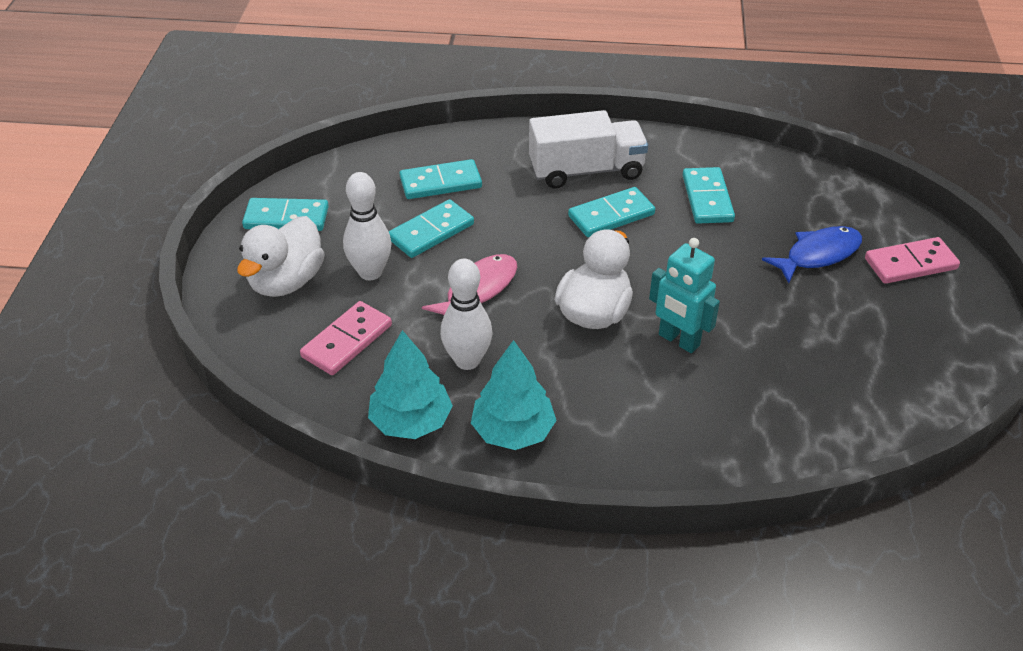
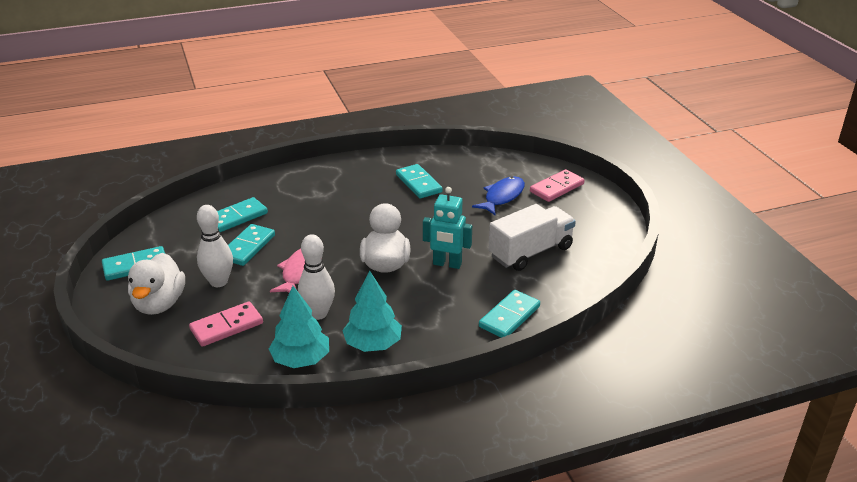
camera: 25 degrees left, 10 degrees down
(347, 341) = (227, 326): pink domino -> pink domino turned 45 degrees clockwise
(586, 171) = (332, 187): white truck -> white truck (530, 252)
(611, 215) = (364, 207): turquoise domino -> turquoise domino (509, 317)

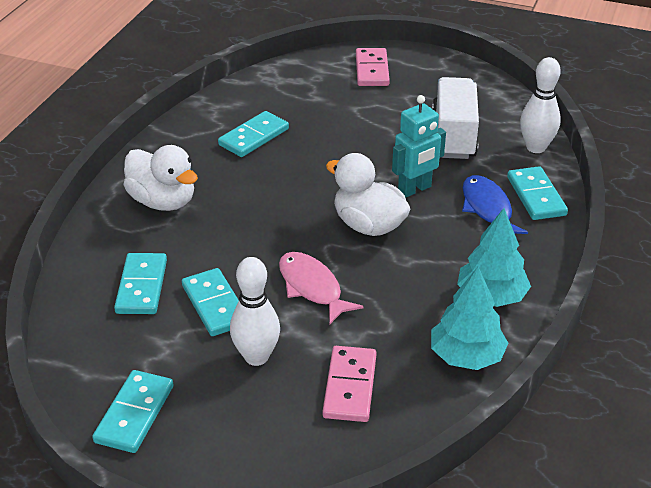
camera: 50 degrees left, 5 degrees up
(159, 304) = (242, 424): white duck -> white duck (163, 201)
(318, 314) = (401, 309): white bowling pin -> white bowling pin (536, 147)
(419, 183) = (253, 137): turquoise domino -> turquoise domino turned 60 degrees counterclockwise
(502, 197) = (345, 104): blue fish -> blue fish (487, 209)

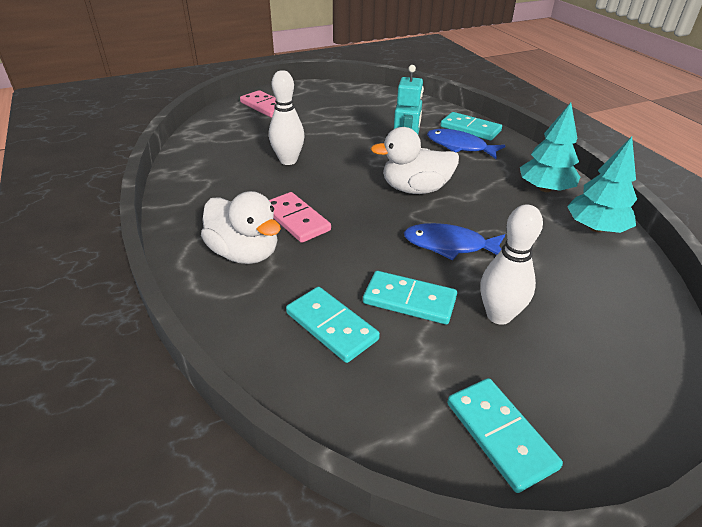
camera: 45 degrees left, 0 degrees up
(163, 201) = (244, 253): white duck -> white duck turned 45 degrees clockwise
(253, 137) = (247, 176): turquoise domino -> none
(312, 287) = (449, 245): pink fish -> blue fish
(350, 386) = (581, 290): pink domino -> pink domino (296, 220)
(453, 135) = (375, 119): white truck -> none
(536, 147) = (427, 107): white bowling pin -> white bowling pin (288, 160)

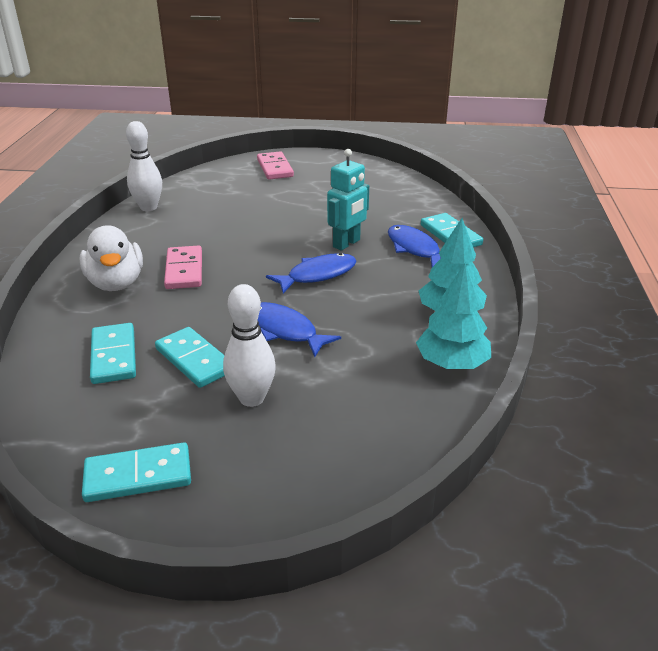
camera: 30 degrees right, 5 degrees down
(288, 160) = (237, 220): white bowling pin -> white bowling pin (148, 207)
(415, 189) = (317, 275): white duck -> blue fish
(500, 434) = (138, 476): turquoise domino -> turquoise domino turned 75 degrees clockwise

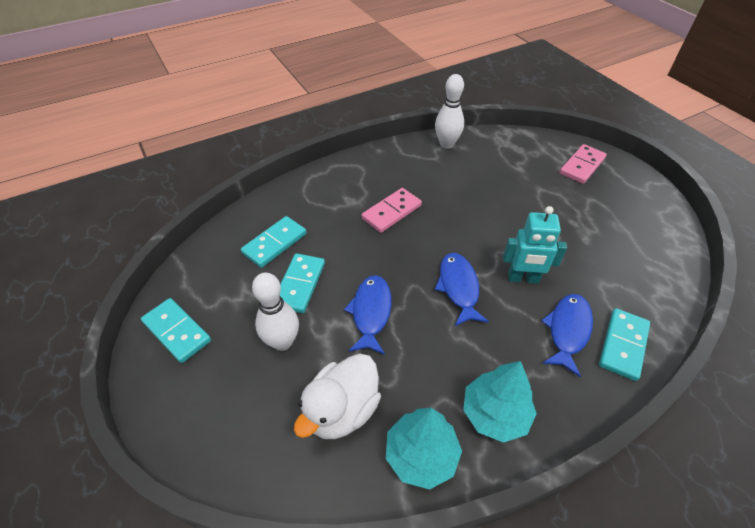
camera: 55 degrees right, 15 degrees up
(116, 283) = (347, 192): white duck -> white duck (342, 410)
(317, 275) = (459, 288): blue fish -> blue fish turned 120 degrees counterclockwise

